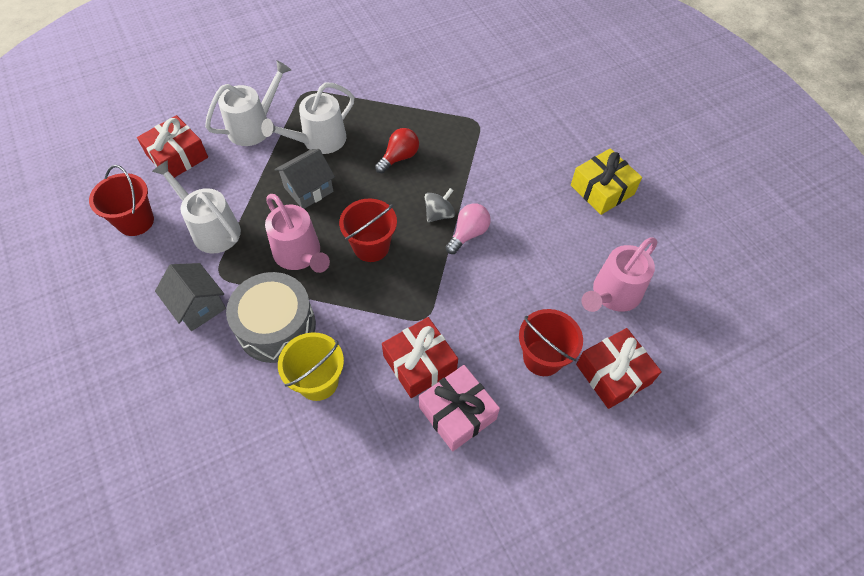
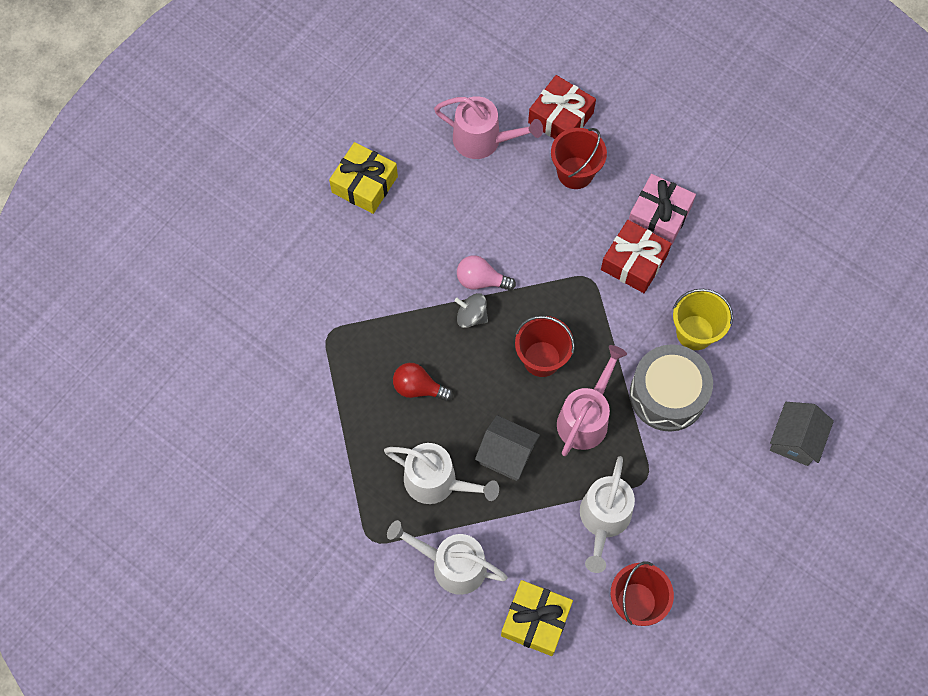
camera: 115 degrees left, 10 degrees up
(177, 156) = (535, 620): red gift -> yellow gift
(198, 306) = (687, 475): grey house -> grey house (795, 440)

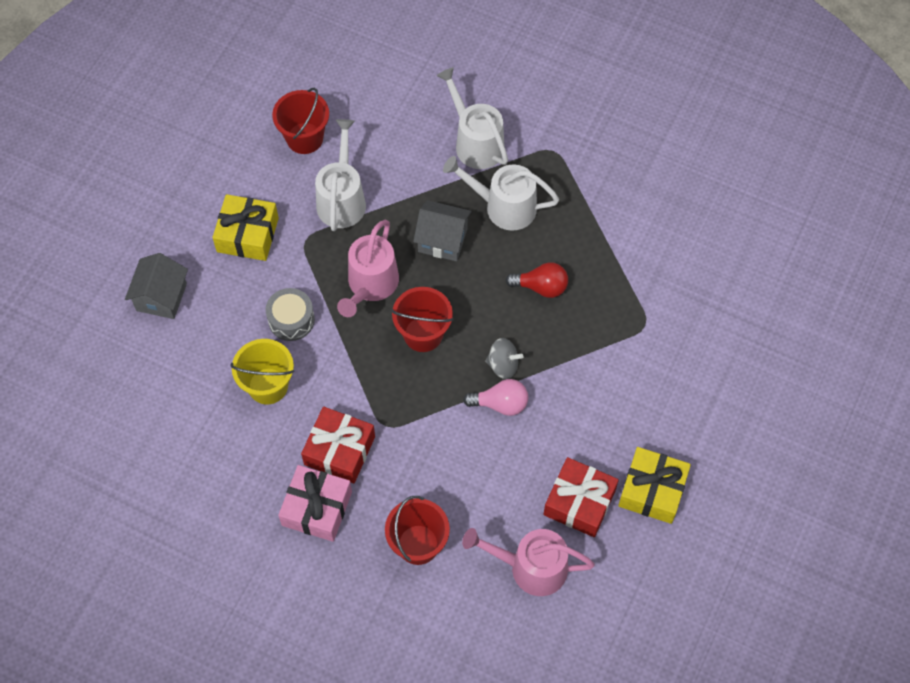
camera: 170 degrees right, 5 degrees down
(451, 564) = (475, 142): white watering can -> white watering can turned 135 degrees counterclockwise
(535, 620) = (392, 111): yellow gift -> yellow gift (247, 235)
(560, 118) = (445, 612): red gift -> red gift (579, 502)
(667, 394) = (291, 320): grey drum -> grey drum, size x0.59

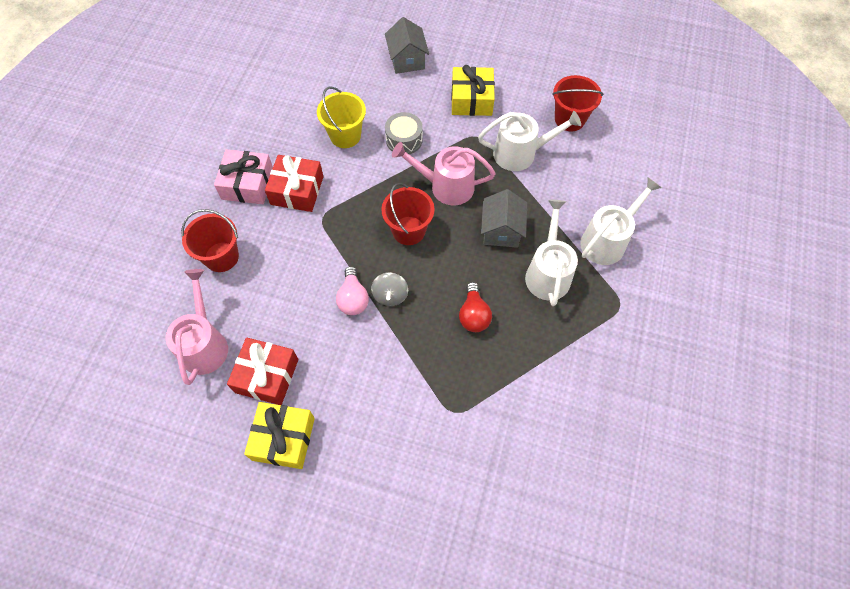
camera: 80 degrees right, 0 degrees up
(161, 297) = (407, 60): grey house -> grey house turned 75 degrees clockwise

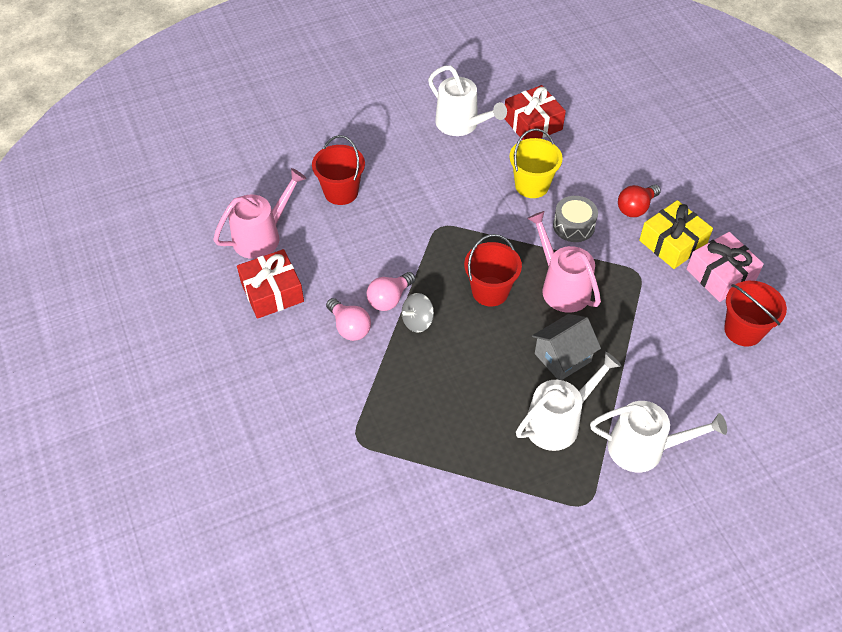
camera: 50 degrees right, 10 degrees down
(247, 184) = (418, 160): pink gift -> pink gift (720, 275)
(283, 439) = (232, 340): yellow gift -> none
(297, 190) = (446, 193): red gift -> red gift (532, 124)
(352, 344) = (349, 327): none -> pink light bulb
(407, 60) = (656, 170): grey house -> none
(473, 315) = (459, 393): red light bulb -> red light bulb (635, 208)
(520, 153) = (659, 318): white watering can -> white watering can (461, 124)

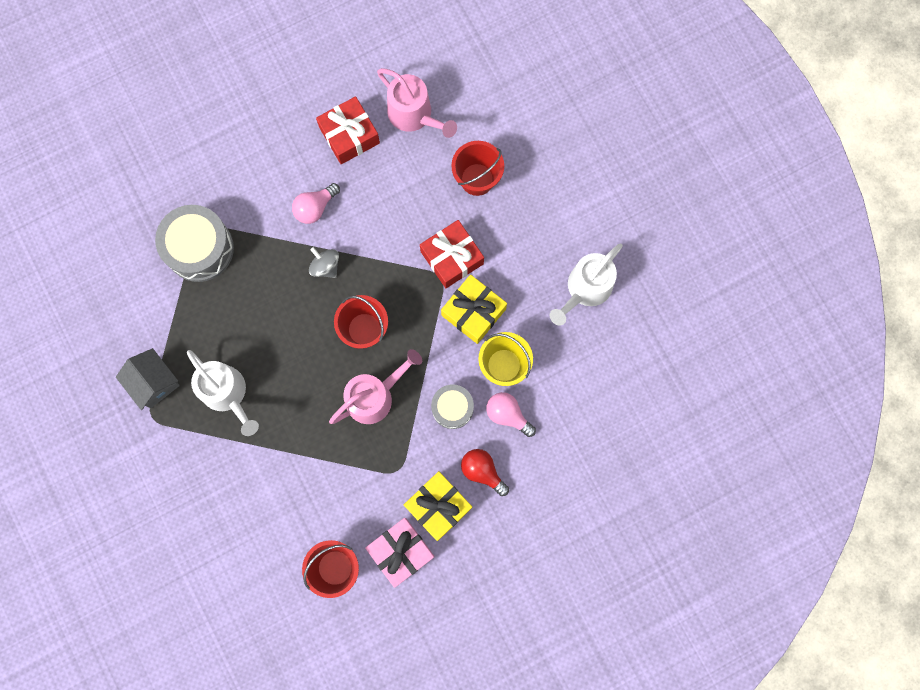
camera: 85 degrees right, 25 degrees up
(382, 443) = (199, 248): none -> grey drum
(389, 299) = (349, 239): pink light bulb -> pink light bulb (507, 415)
(477, 204) = (473, 312): none -> yellow gift
(532, 124) = (595, 364): red gift -> red gift (452, 257)
(562, 357) = (294, 397): grey house -> grey house (154, 382)
(644, 448) = (205, 467): white watering can -> none

